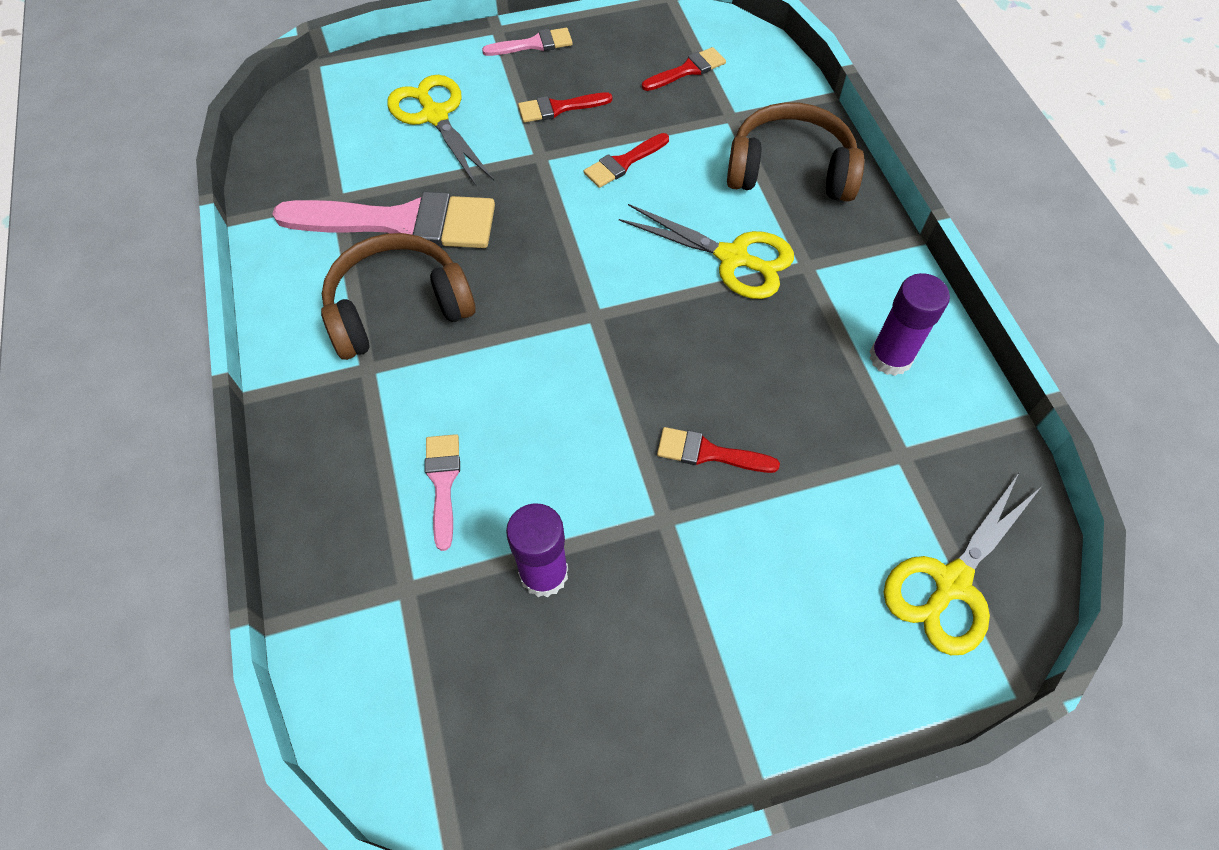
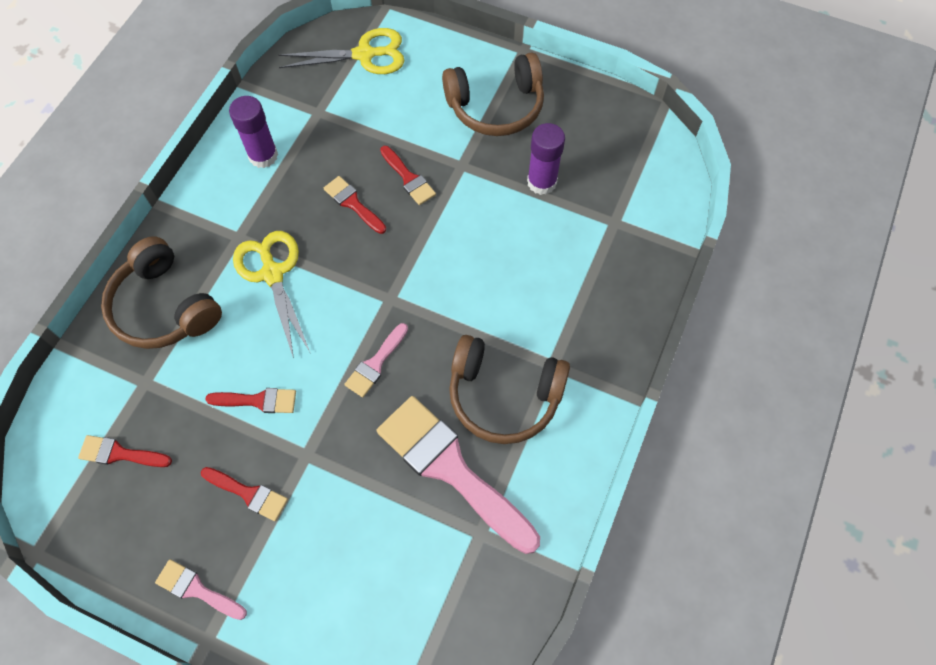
camera: 140 degrees left, 5 degrees up
(435, 116) = (344, 566): yellow scissors -> none
(443, 483) = (558, 261): pink brush -> pink brush (375, 363)
(702, 645) = (496, 107): none -> brown headphones
(736, 378) = (353, 203): none -> red brush

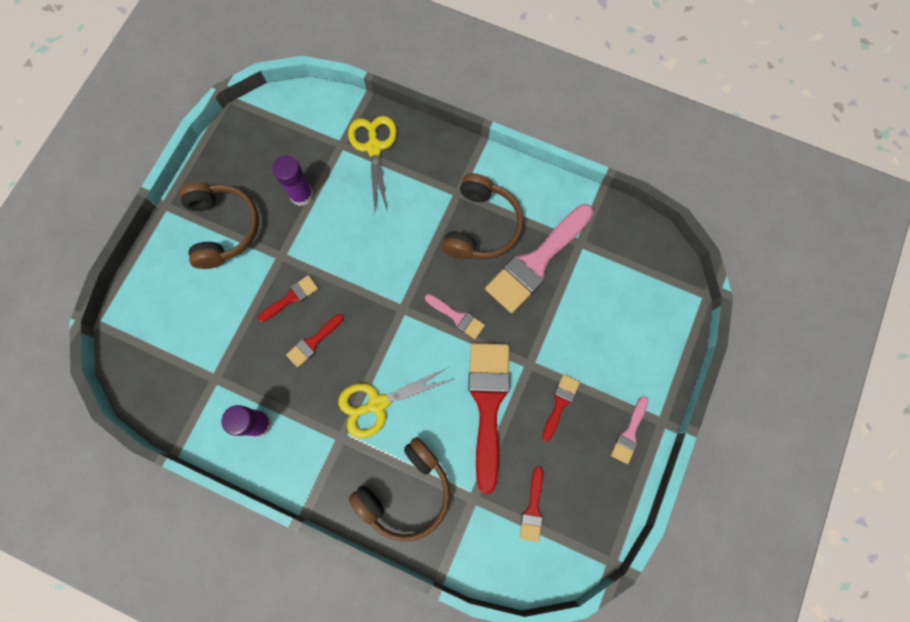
camera: 90 degrees left, 10 degrees up
(258, 401) = (488, 404): red brush -> red brush, size x2.12
(365, 55) = (153, 340): yellow scissors -> yellow scissors (374, 147)

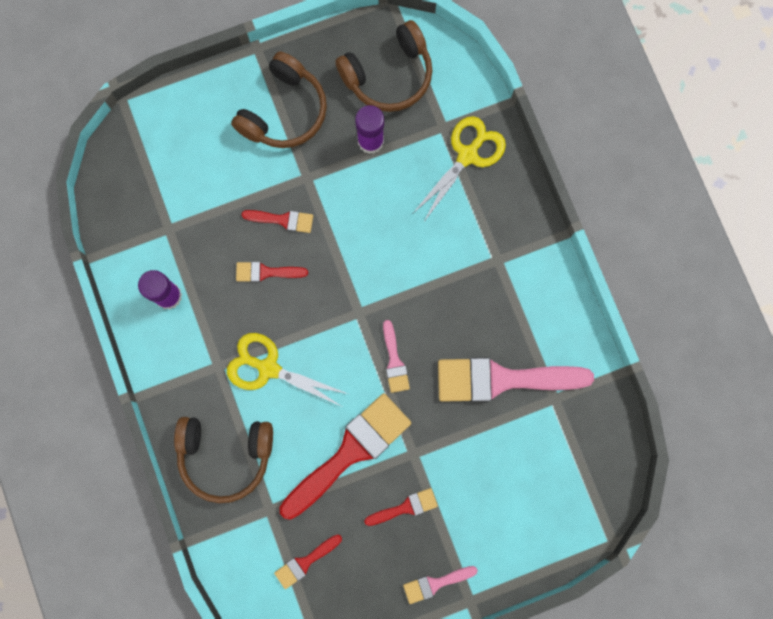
camera: 45 degrees right, 5 degrees up
(482, 226) = (488, 307): brown headphones -> brown headphones (389, 75)

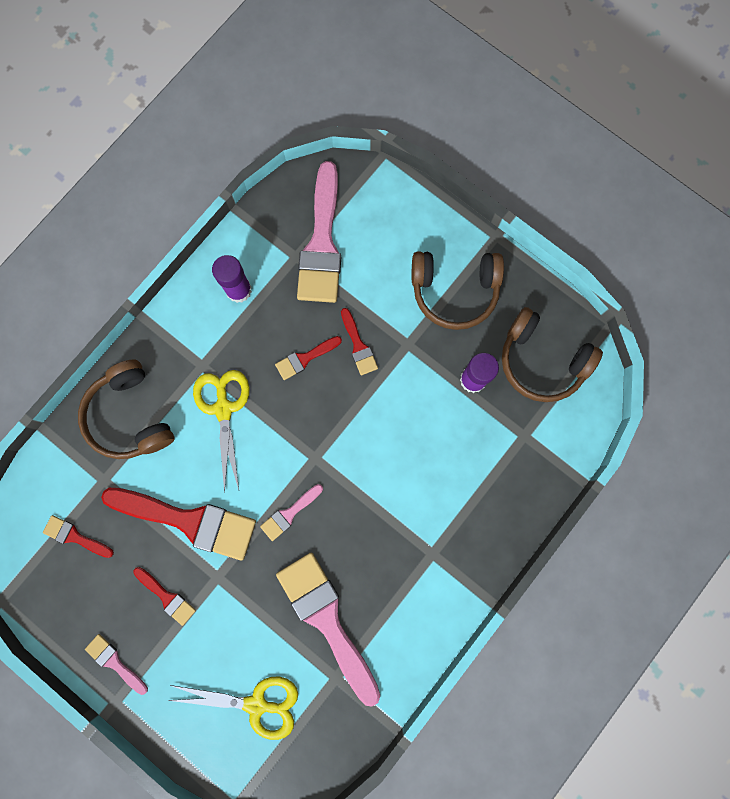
camera: 60 degrees right, 0 degrees up
(171, 199) = (322, 243): none -> pink brush
(266, 272) = (305, 358): red brush -> red brush turned 90 degrees counterclockwise
(467, 155) = (511, 472): yellow scissors -> yellow scissors (256, 704)

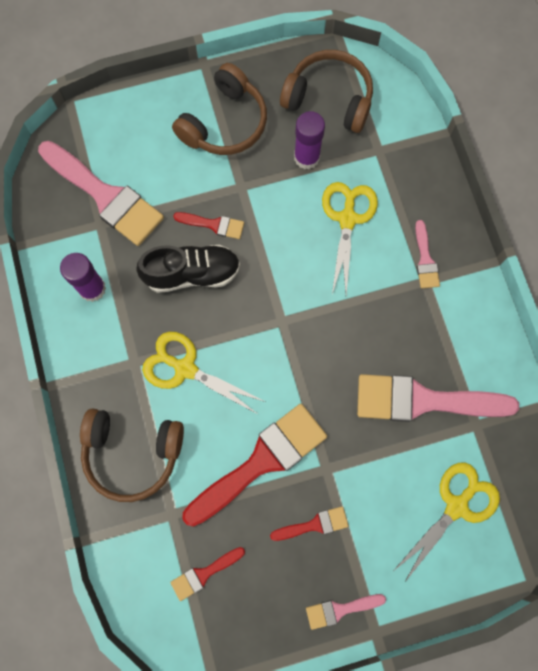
camera: 55 degrees left, 5 degrees down
(289, 513) = (314, 373): pink brush -> pink brush (425, 259)
(305, 358) = (192, 273): red brush -> black shoe
(442, 451) = (347, 219): none -> yellow scissors
(541, 361) = (329, 98): brown headphones -> brown headphones turned 135 degrees counterclockwise

